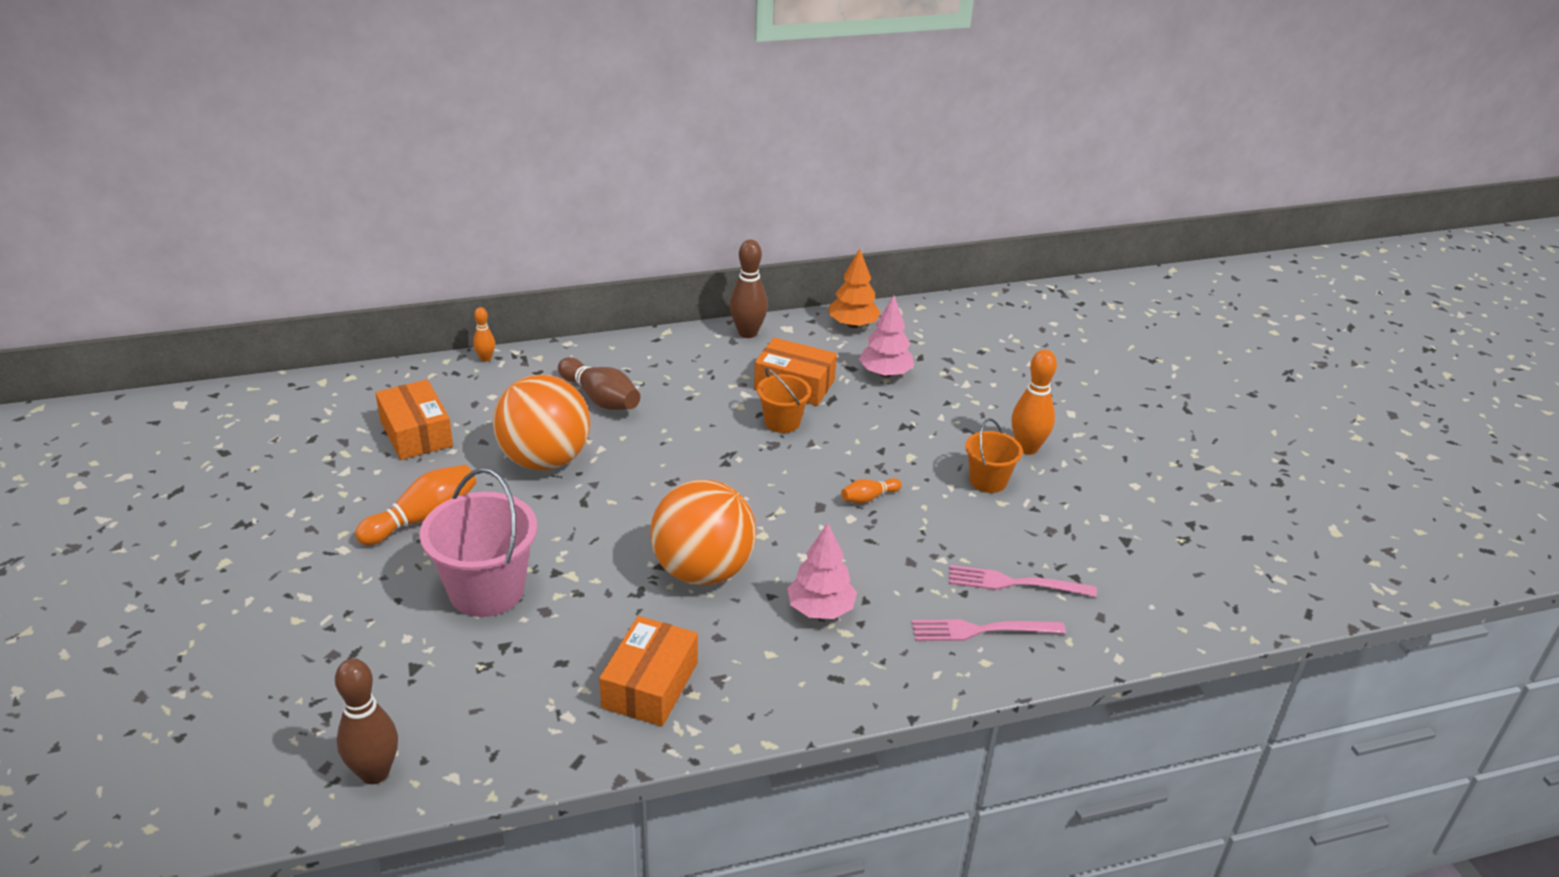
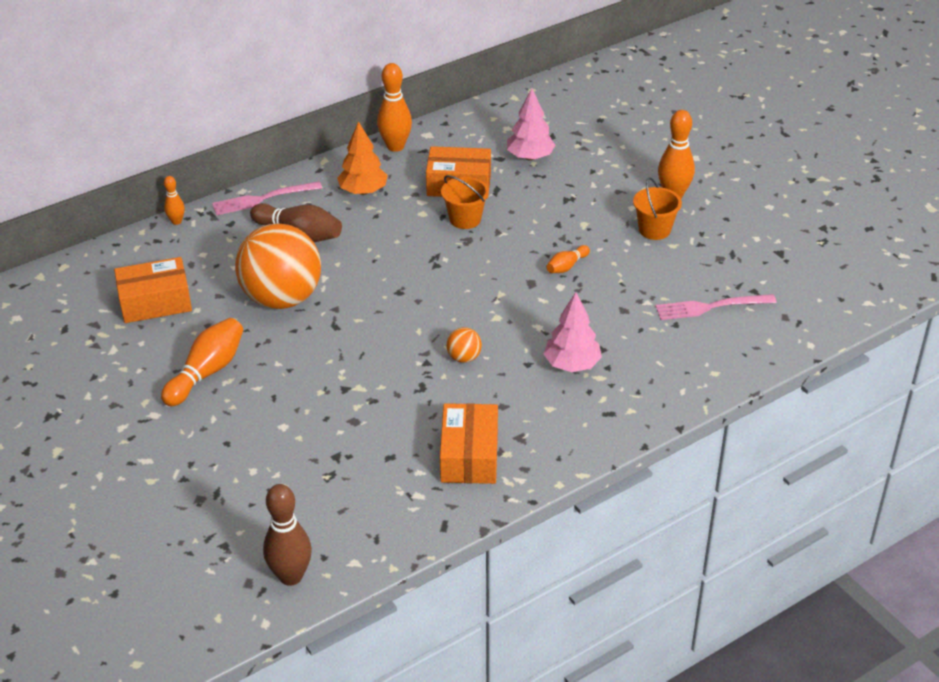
camera: 15 degrees left, 5 degrees up
(416, 433) = (155, 302): orange box -> orange box turned 60 degrees counterclockwise
(487, 590) = (296, 417): pink bucket -> none
(703, 571) = (464, 358): orange ball -> orange ball, size x0.40
(747, 333) = (395, 146): brown bowling pin -> orange bowling pin
(853, 325) = (482, 119): orange tree -> orange tree (363, 191)
(981, 630) = (701, 350): pink fork -> pink fork (263, 199)

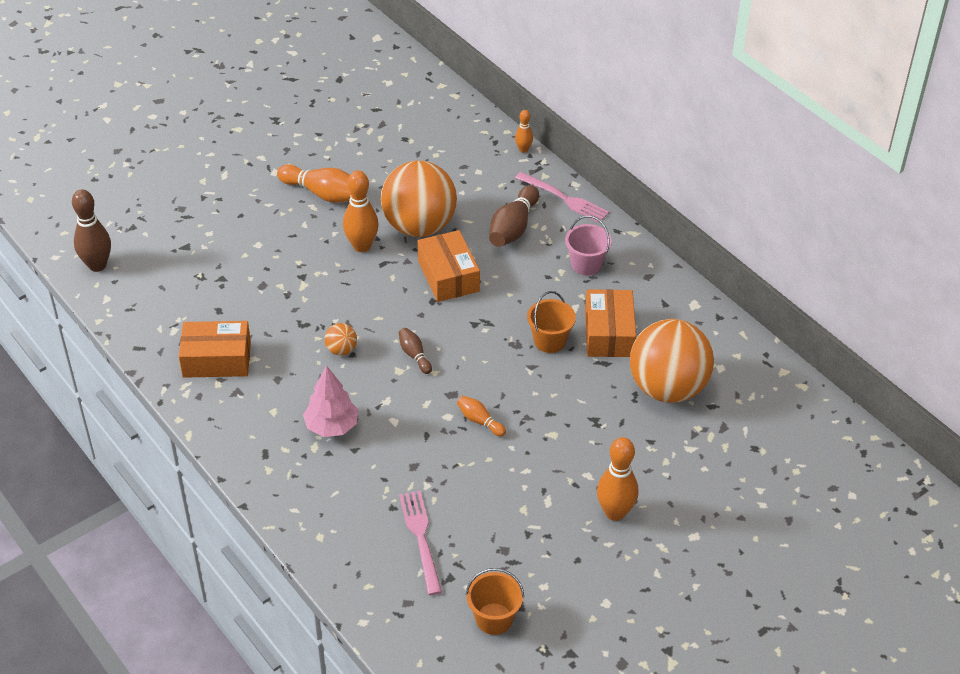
camera: 85 degrees right, 5 degrees up
(155, 302) = (411, 153): orange box -> orange box (448, 276)
(263, 199) = (564, 198): pink fork -> pink fork turned 150 degrees clockwise
(363, 191) = (586, 264): orange tree -> pink bucket
(395, 146) = (667, 282): orange bowling pin -> orange bowling pin (362, 246)
(476, 306) = (414, 355): none -> brown bowling pin
(530, 157) = (667, 388): pink tree -> orange ball
(654, 230) = (549, 494): orange bucket -> orange bucket (494, 619)

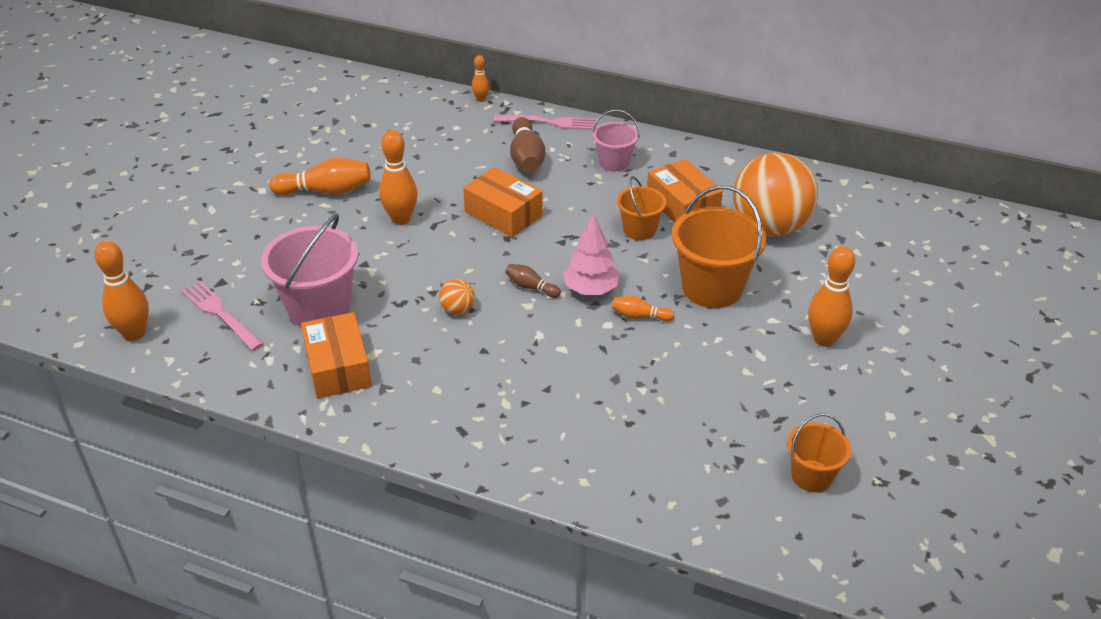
camera: 30 degrees left, 5 degrees down
(97, 265) = (134, 333): brown bowling pin -> orange bowling pin
(217, 359) = (338, 367): orange box -> orange box turned 75 degrees counterclockwise
(240, 302) = (319, 308): none -> pink bucket
(332, 426) = (507, 378): pink tree -> pink tree (591, 289)
(419, 226) = (441, 185): orange ball -> none
(420, 538) = (680, 437): pink fork -> pink fork (220, 314)
(563, 423) = (712, 288): none -> orange bucket

